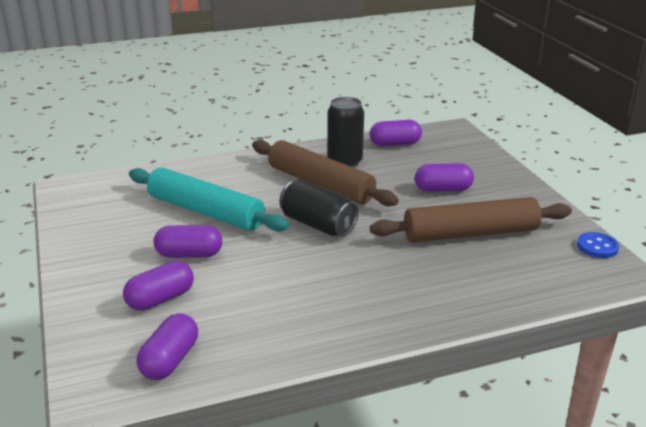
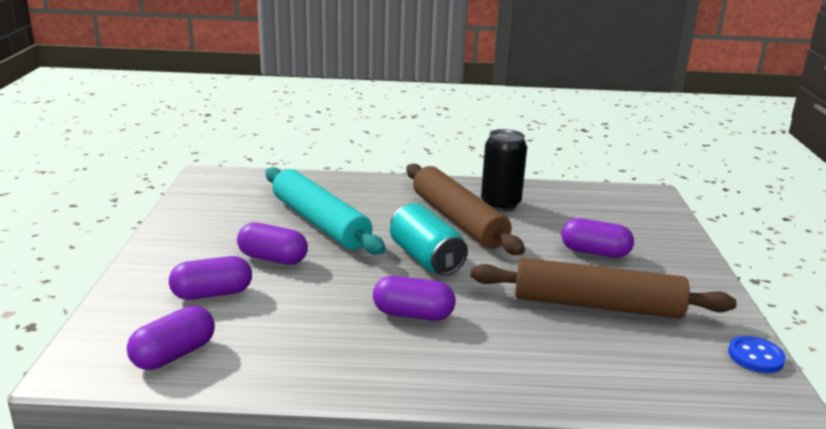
camera: 20 degrees right, 5 degrees down
(318, 225) = (426, 258): black can -> turquoise can
(395, 144) = (570, 197): purple capsule -> purple capsule (413, 314)

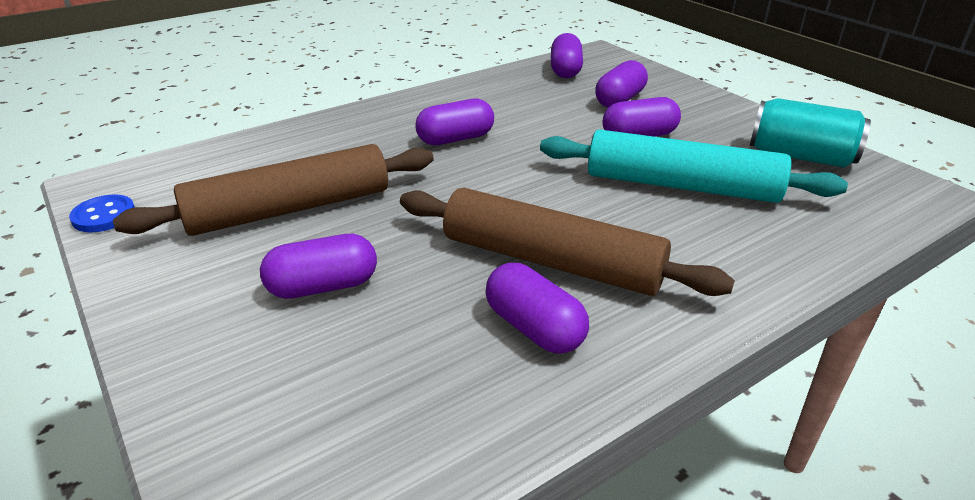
camera: 145 degrees right, 10 degrees up
(426, 258) = (513, 190): turquoise can -> turquoise can (800, 156)
(500, 204) = (534, 328): black can -> purple capsule

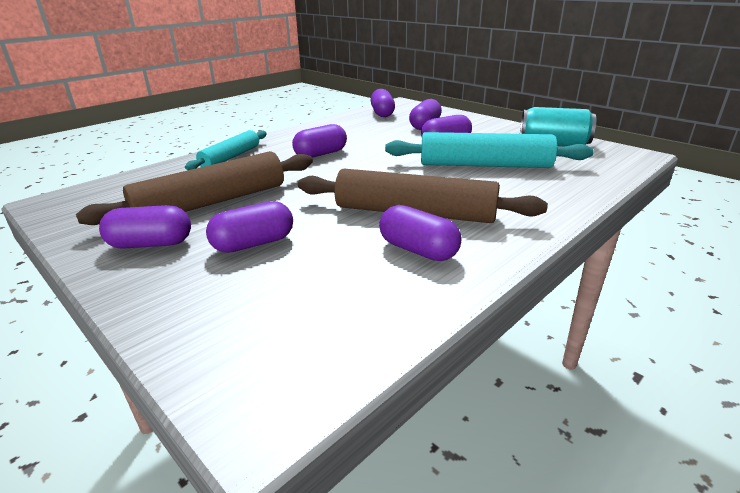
camera: 10 degrees left, 5 degrees down
(104, 216) = (62, 220): blue button -> none
(198, 269) = (151, 244): none -> purple capsule
(334, 132) = (231, 157): none -> turquoise rolling pin

